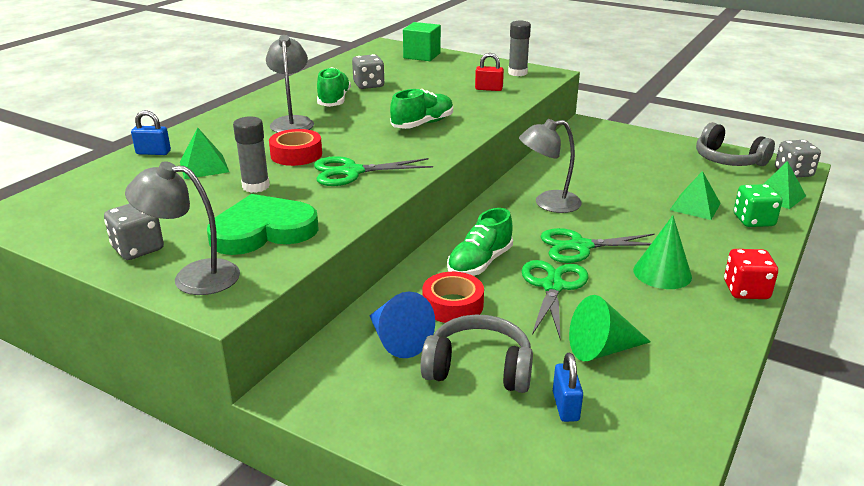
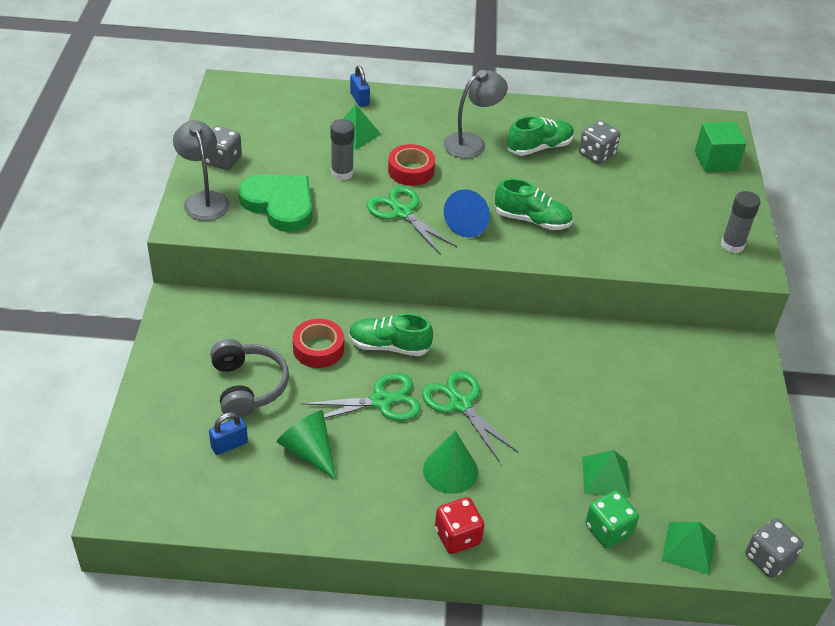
camera: 60 degrees right, 15 degrees up
(398, 340) = (257, 333): blue cone -> blue cone (470, 223)
(488, 89) = (662, 237): red padlock -> none
(548, 203) = (527, 362): grey lamp -> none
(728, 160) = (753, 492): grey headphones -> none

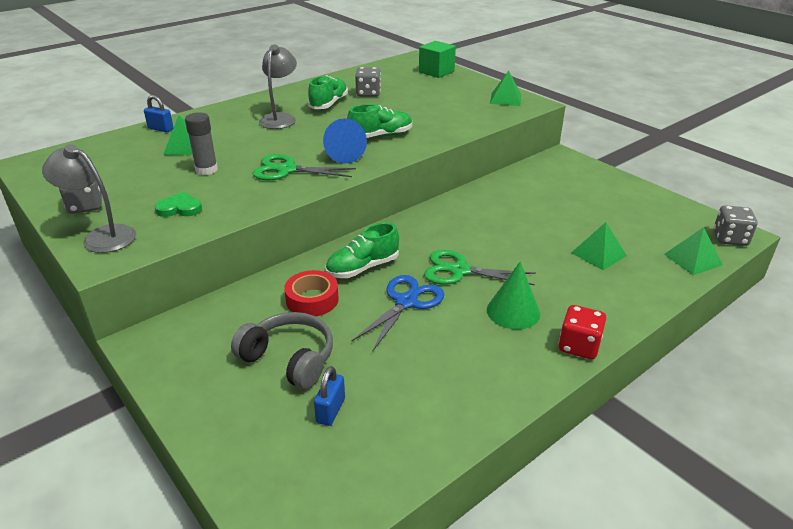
camera: 40 degrees left, 10 degrees down
(280, 204) = (180, 208): green heart -> green heart, size x0.52
(309, 451) = (401, 368): green cone -> none
(382, 401) = (406, 302): green scissors -> blue scissors
(411, 171) = (259, 147): red tape -> none
(608, 530) = (645, 279): green dice -> none
(732, 245) = (505, 99): grey glue stick -> green pyramid

